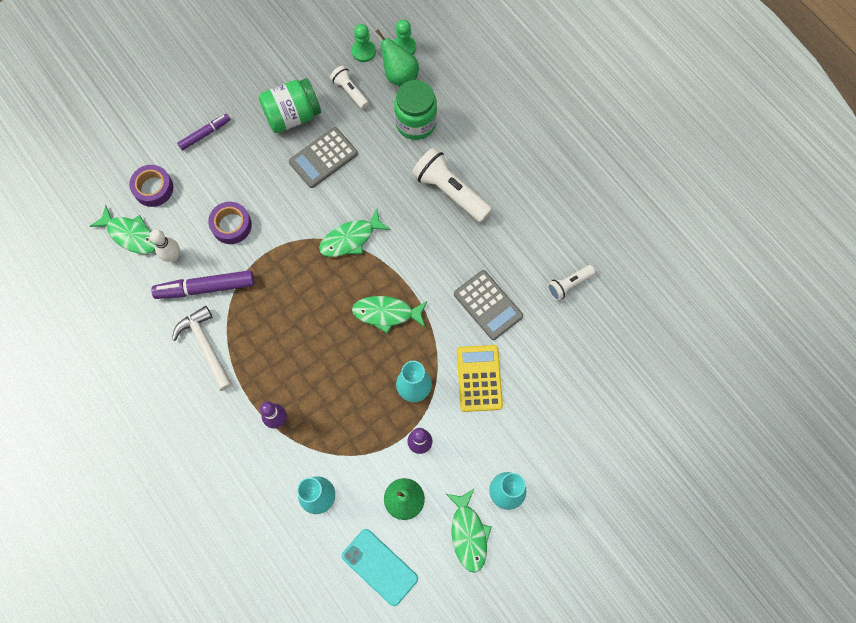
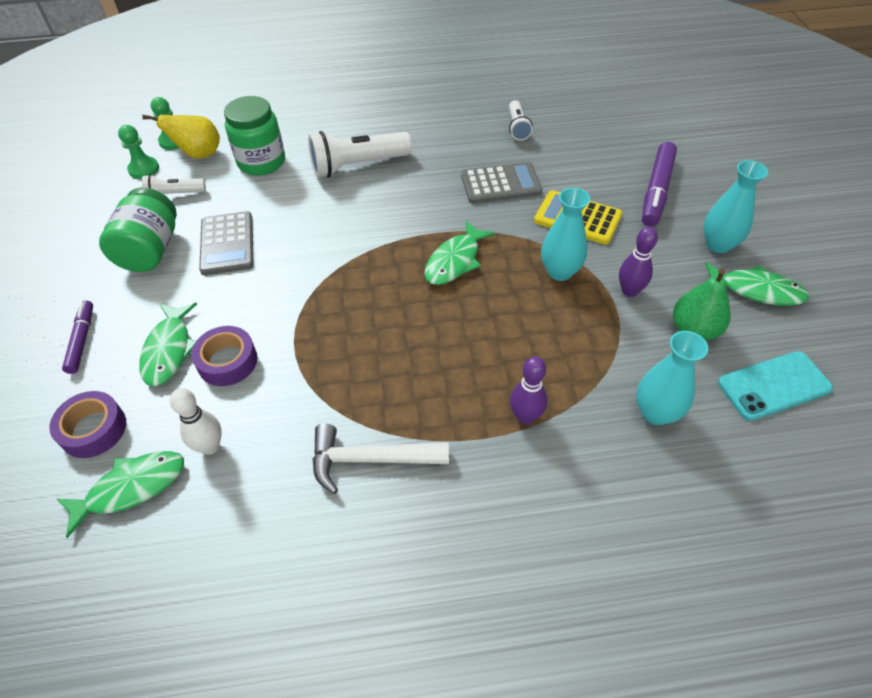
camera: 60 degrees left, 20 degrees down
(205, 287) = (287, 425): purple marker -> purple marker (656, 191)
(350, 238) = (343, 257): green fish -> green fish (169, 350)
(399, 75) = (199, 154): green pear -> yellow pear

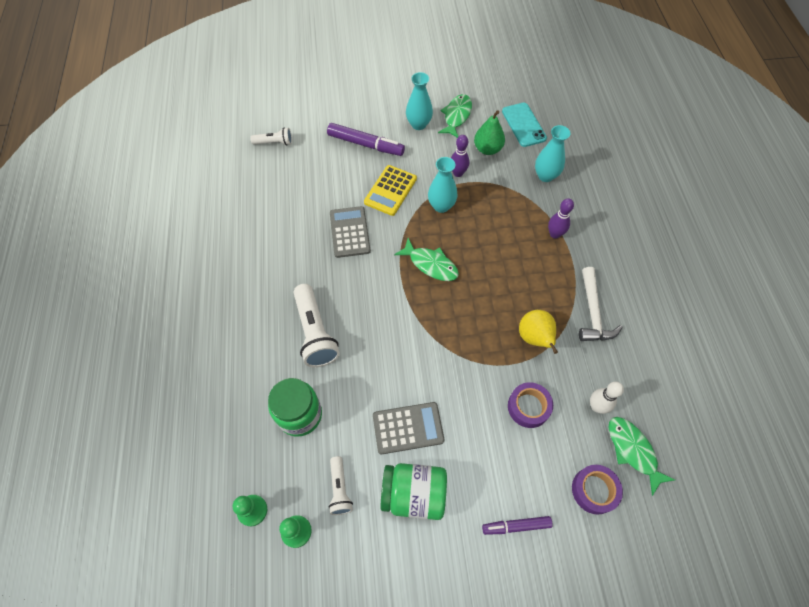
camera: 90 degrees left, 10 degrees up
(169, 350) = (521, 452): green fish -> none
(199, 154) = (279, 478): yellow pear -> yellow pear (534, 338)
(517, 127) = (280, 216): white flashlight -> white flashlight (274, 143)

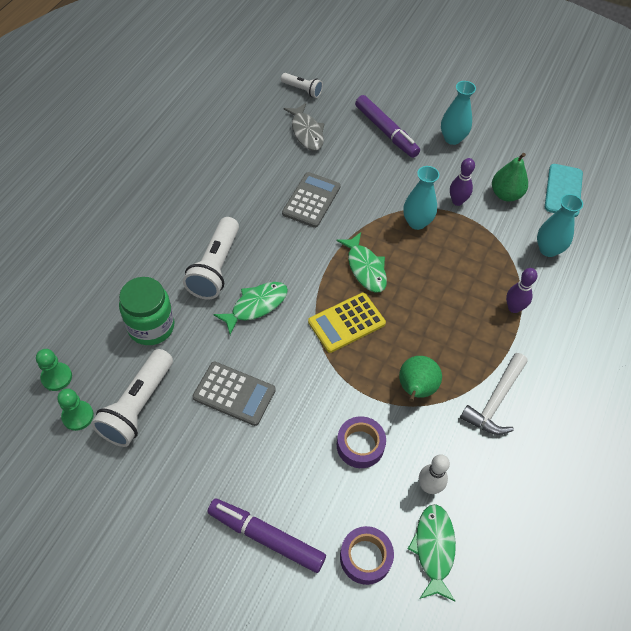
camera: 30 degrees right, 5 degrees down
(304, 177) = (306, 132): none -> grey fish
(340, 489) = (138, 406): white flashlight -> white flashlight, size x1.79
(390, 190) = (378, 183): yellow calculator -> yellow calculator (346, 323)
(414, 494) = (196, 451): green jar -> none
(456, 116) = (497, 149): green fish -> green fish (256, 306)
(516, 526) = (266, 537): purple marker -> purple marker, size x1.64
(534, 338) = (415, 389): yellow pear -> green pear

